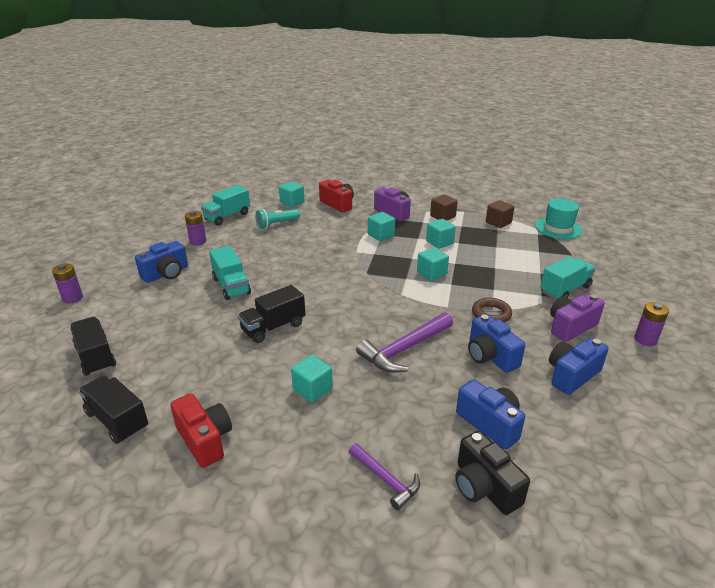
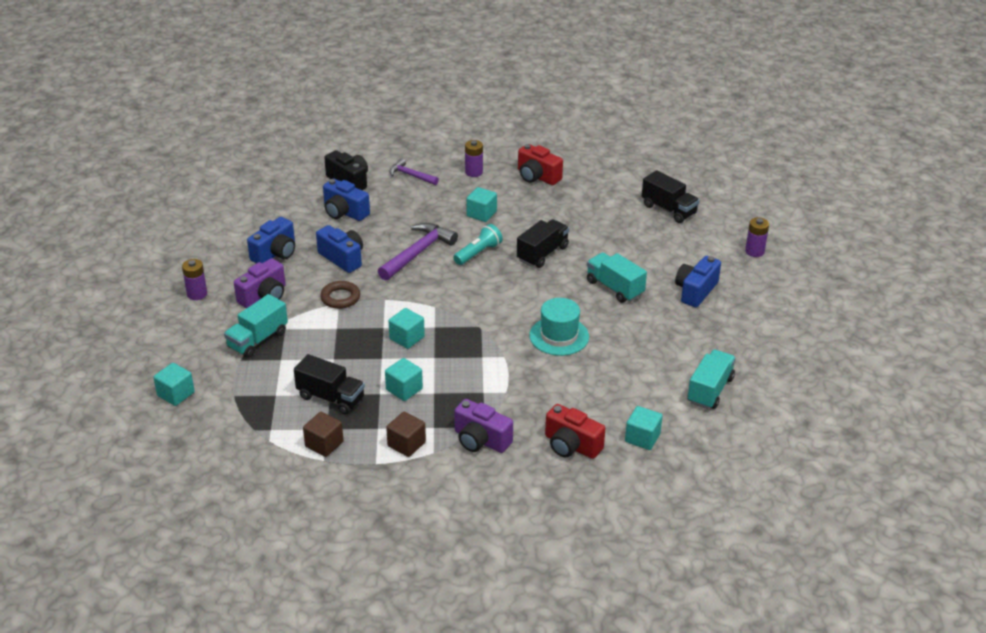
camera: 165 degrees right, 5 degrees up
(117, 420) = (605, 177): black truck -> black truck (331, 398)
(198, 241) = (706, 340): purple battery -> purple battery (474, 172)
(277, 224) = (632, 387): turquoise flashlight -> turquoise flashlight (478, 253)
(381, 235) = (484, 390): turquoise cube -> turquoise cube (176, 394)
(558, 228) = (238, 446): turquoise hat -> turquoise hat (559, 336)

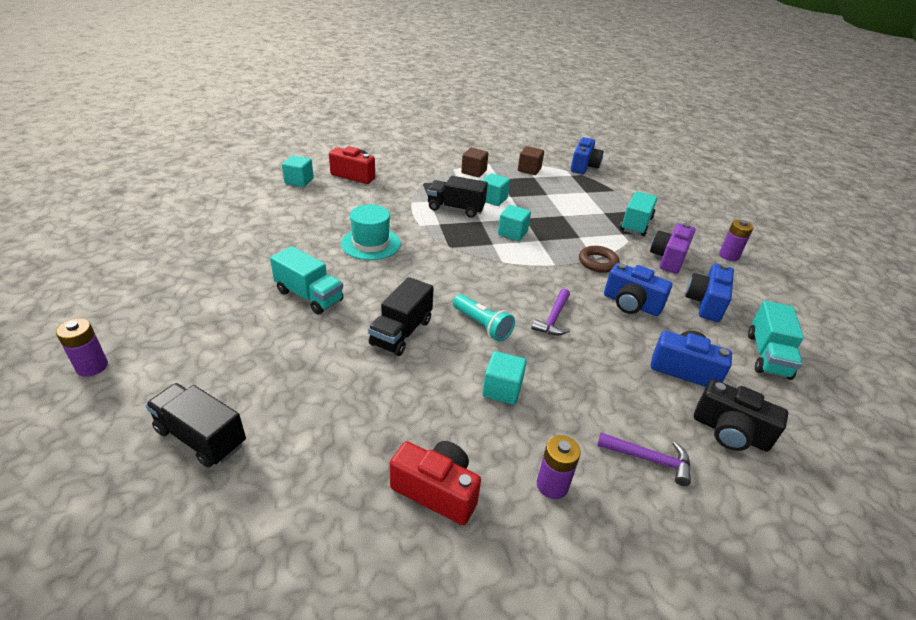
camera: 165 degrees right, 0 degrees up
(176, 394) = (655, 189): turquoise cube -> none
(331, 398) = (545, 192): black truck -> black truck (456, 208)
(418, 253) = (553, 318): purple hammer -> purple hammer, size x0.60
(478, 253) = (482, 325): turquoise flashlight -> turquoise flashlight turned 75 degrees counterclockwise
(480, 440) = (422, 175): purple camera -> none
(695, 291) = (208, 300): blue camera -> blue camera (584, 166)
(710, 390) = (231, 211): turquoise truck -> turquoise truck (767, 355)

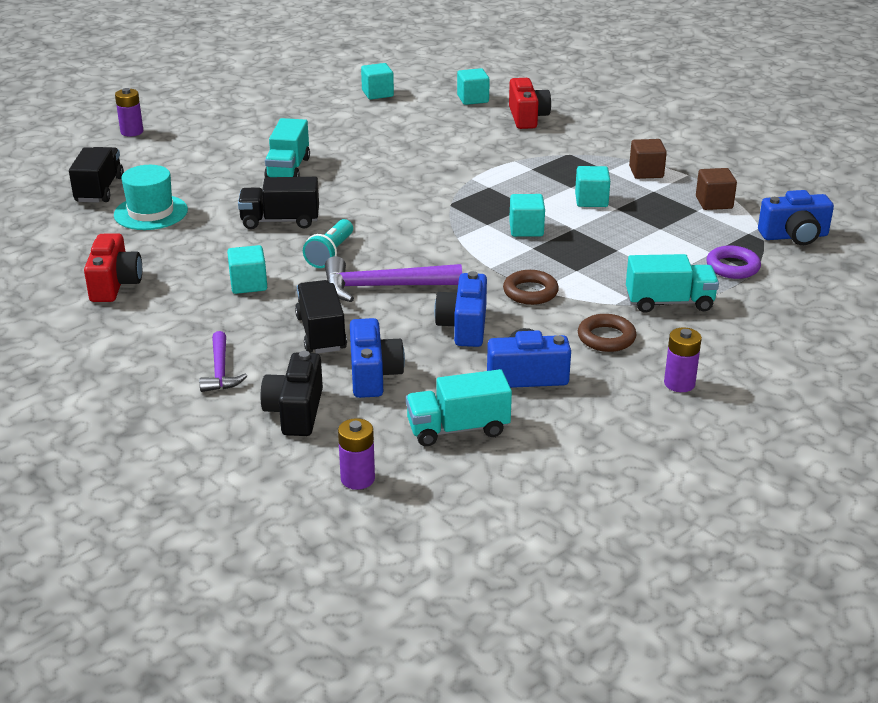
camera: 65 degrees right, 5 degrees down
(231, 210) = (377, 93): none -> turquoise cube
(371, 243) = (403, 167): turquoise hat -> turquoise hat (151, 212)
(456, 208) = (535, 186): black truck -> black truck (321, 333)
(552, 485) = (155, 330): purple battery -> purple battery (357, 479)
(553, 318) = (383, 287): purple hammer -> purple hammer, size x1.66
(606, 193) = (732, 267): none -> purple ring
(668, 258) = (606, 338): purple camera -> brown ring

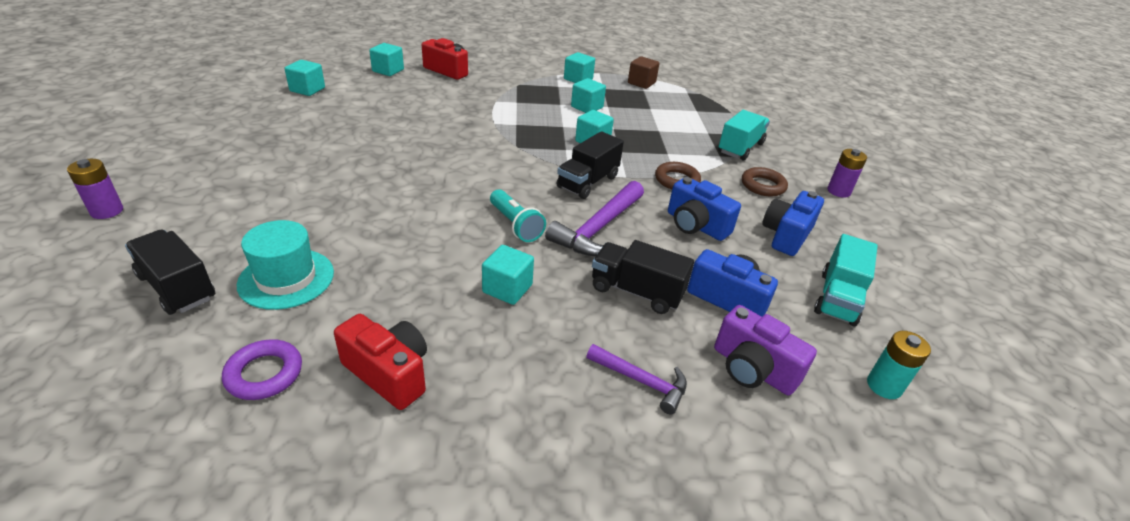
camera: 55 degrees left, 5 degrees up
(280, 221) = (425, 220): black truck -> black truck (588, 182)
(288, 169) = (347, 175): turquoise truck -> none
(295, 412) = (752, 369): black camera -> purple camera
(357, 479) = (884, 386): purple battery -> turquoise battery
(646, 172) = (578, 79): brown cube -> turquoise cube
(732, 267) = (720, 114): purple ring -> purple ring (264, 374)
(794, 236) = (706, 86): blue camera -> none

